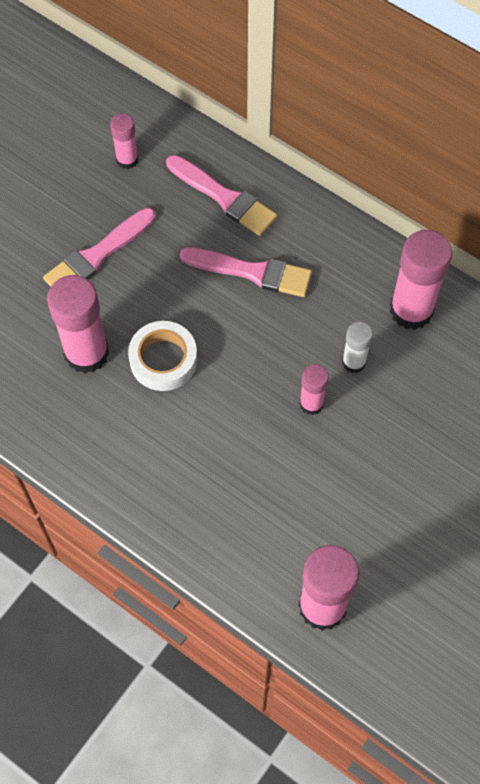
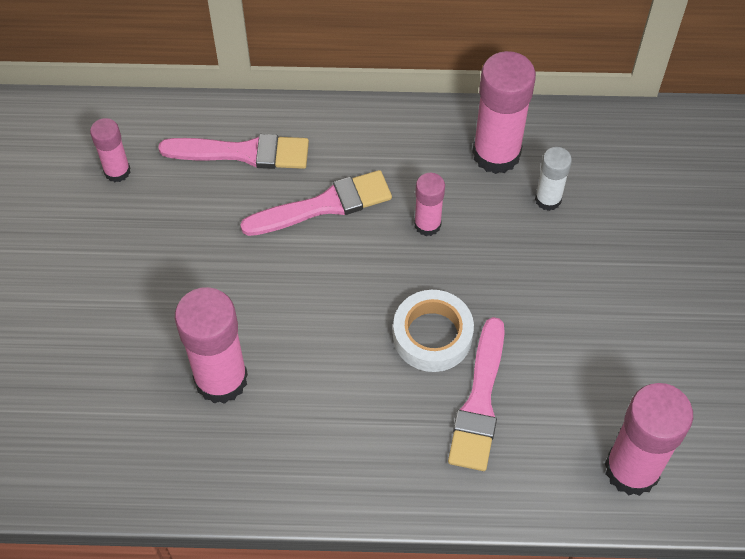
camera: 35 degrees left, 5 degrees down
(97, 255) = (158, 279): pink brush -> pink brush (479, 401)
(163, 360) = (303, 338): white tape -> white tape (432, 335)
(311, 403) = (474, 291): pink glue stick -> pink glue stick (427, 224)
(354, 362) = (482, 230): white glue stick -> white glue stick (548, 199)

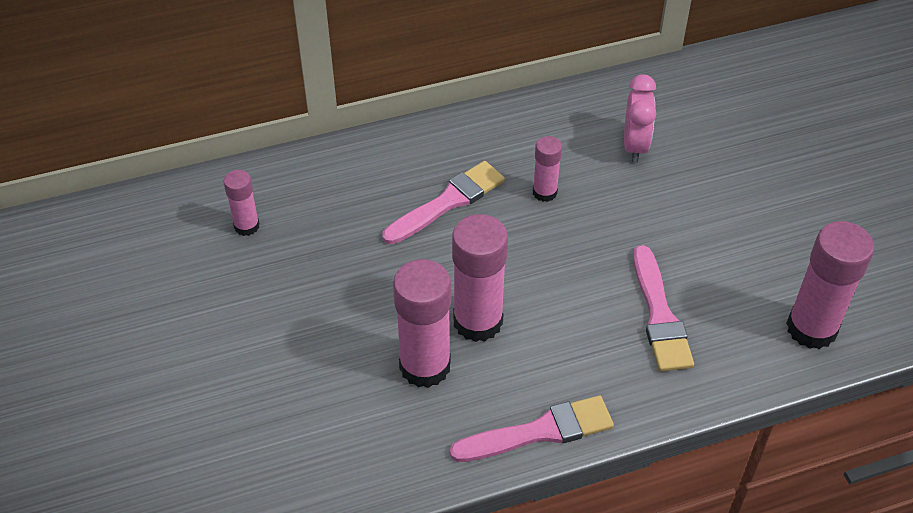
camera: 20 degrees left, 10 degrees down
(242, 153) = (355, 181): pink brush -> pink brush (539, 432)
(432, 335) = (593, 276): white tape -> none
(496, 154) = (574, 124): pink glue stick -> pink glue stick (478, 321)
(548, 199) = (635, 146): white glue stick -> pink clock

